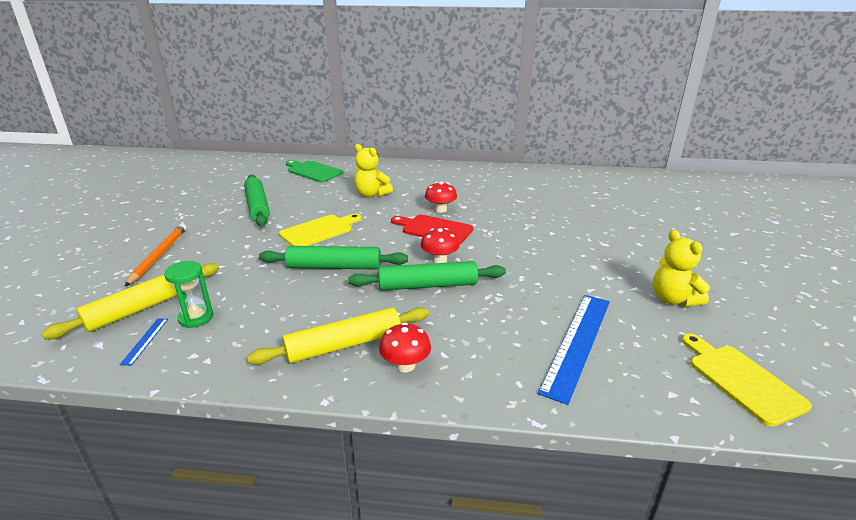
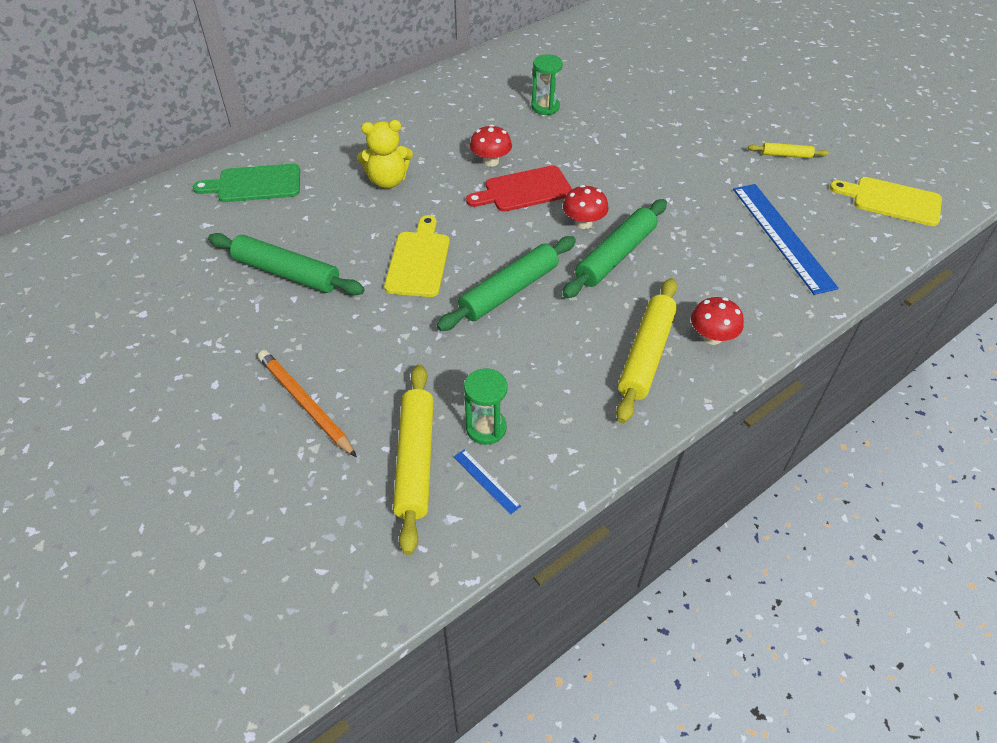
camera: 45 degrees left, 20 degrees up
(521, 201) = (545, 107): none -> green hourglass
(673, 299) = (786, 155): yellow teddy bear -> yellow rolling pin

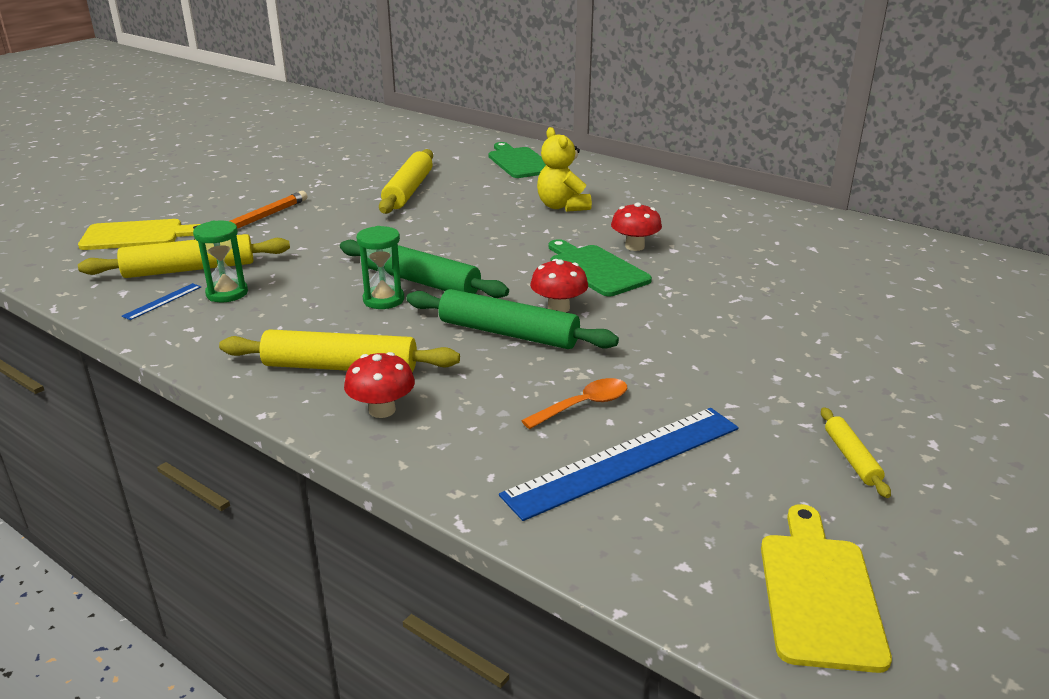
camera: 75 degrees right, 20 degrees down
(287, 273) = (409, 191): green rolling pin -> yellow rolling pin
(419, 261) = (448, 235): yellow cutting board -> yellow cutting board (137, 235)
(524, 190) = (596, 269): red cutting board -> green cutting board
(545, 107) = (773, 262): green hourglass -> green hourglass (383, 300)
(720, 240) = (583, 405): none -> orange spoon

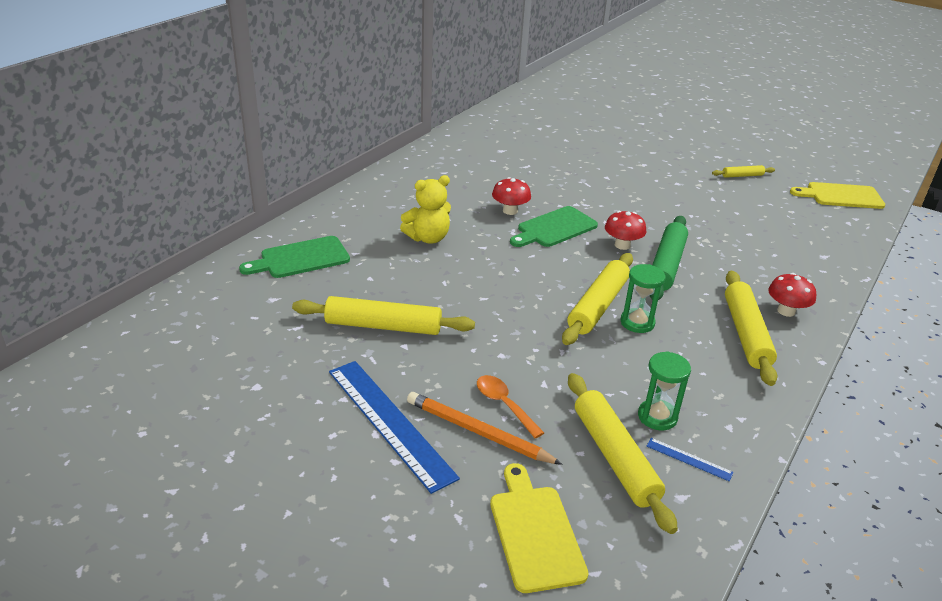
camera: 95 degrees left, 5 degrees up
(421, 281) = (597, 306): green rolling pin -> yellow rolling pin
(583, 405) = (739, 241): orange spoon -> orange spoon (504, 405)
(625, 461) = (783, 231): blue ruler -> blue ruler (390, 422)

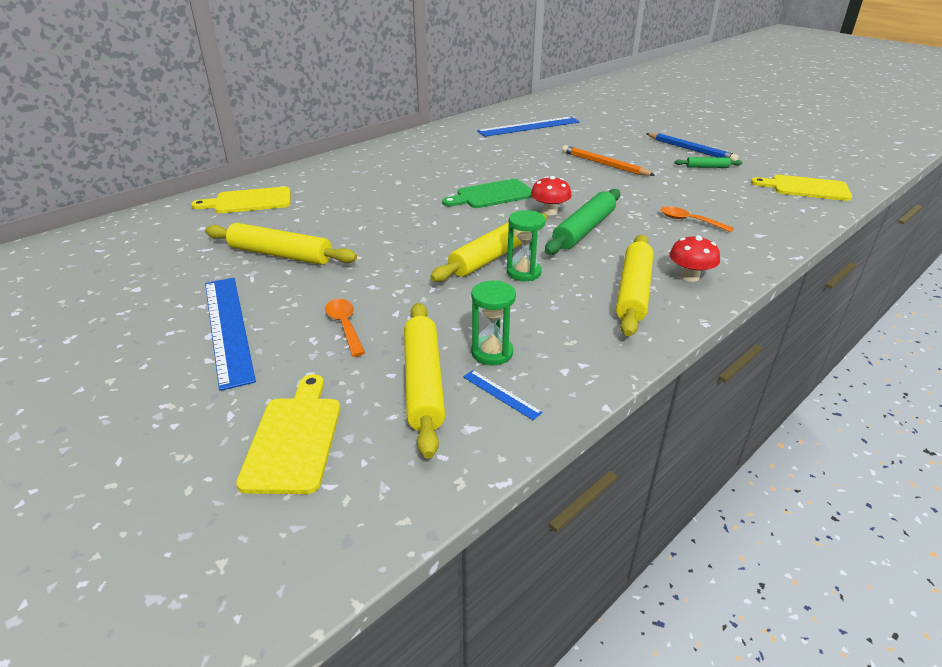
camera: 15 degrees right, 0 degrees up
(300, 258) = (249, 201): green cutting board -> yellow cutting board
(428, 238) = (370, 194): yellow teddy bear -> none
(478, 432) = (303, 345): orange pencil -> orange pencil (604, 164)
(510, 211) = (459, 180): red mushroom -> none
(542, 131) = (529, 127): none -> blue ruler
(717, 153) = (690, 150): none -> blue pencil
(742, 176) = (707, 167): yellow rolling pin -> green rolling pin
(756, 245) = (689, 221): none -> orange spoon

